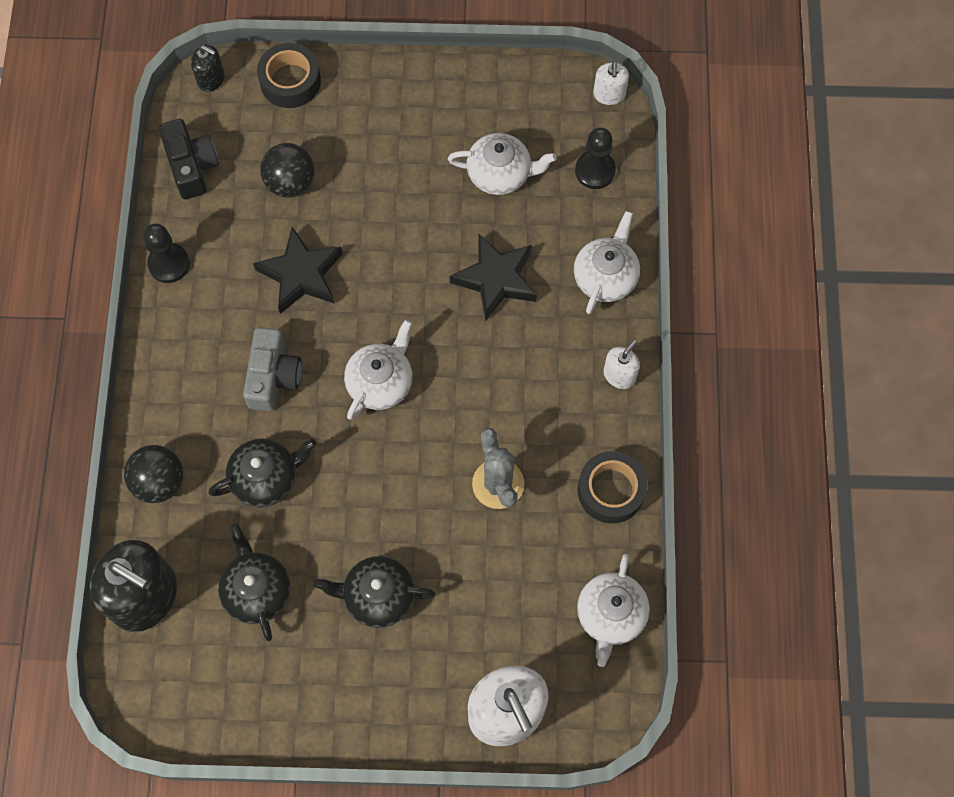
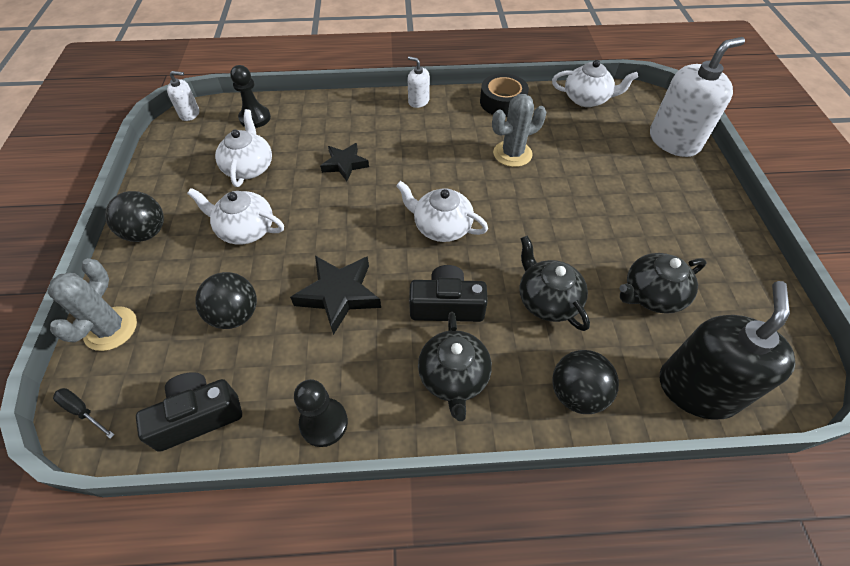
camera: 95 degrees left, 15 degrees down
(211, 79) = (82, 411): black soap dispenser -> black screwdriver
(273, 376) = (447, 305): grey camera -> black camera
(290, 81) = (111, 329): black tape -> grey cactus
(377, 596) = (622, 213): black teapot -> black teapot (453, 377)
(407, 86) = (146, 233): none -> black ball
(496, 279) = (345, 164): black star -> black star, size x0.66
(605, 276) = (343, 110): white teapot -> white teapot (245, 229)

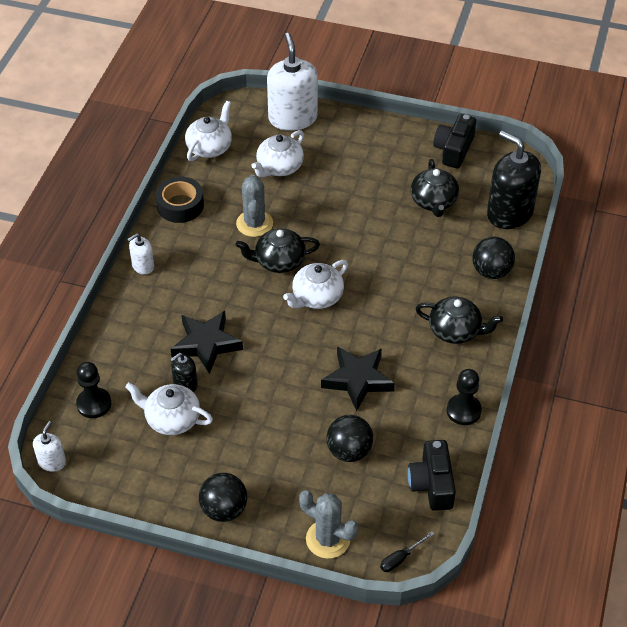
camera: 70 degrees left, 5 degrees down
(245, 229) = (256, 432): white teapot -> white teapot (279, 167)
(292, 164) = (185, 384): none -> black soap dispenser
(345, 164) = (206, 344): black star -> black star, size x1.51
(447, 305) = (395, 317): black camera -> black camera (453, 149)
(547, 300) = (414, 258): black teapot -> black teapot (279, 261)

